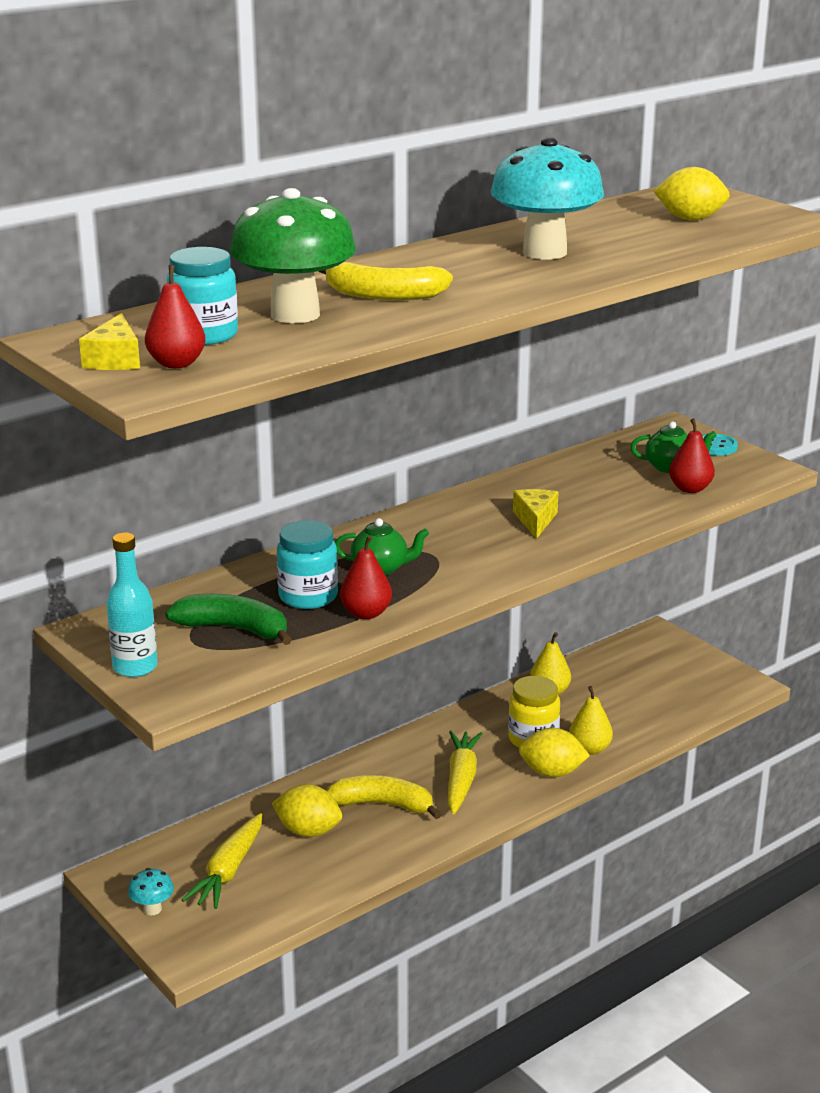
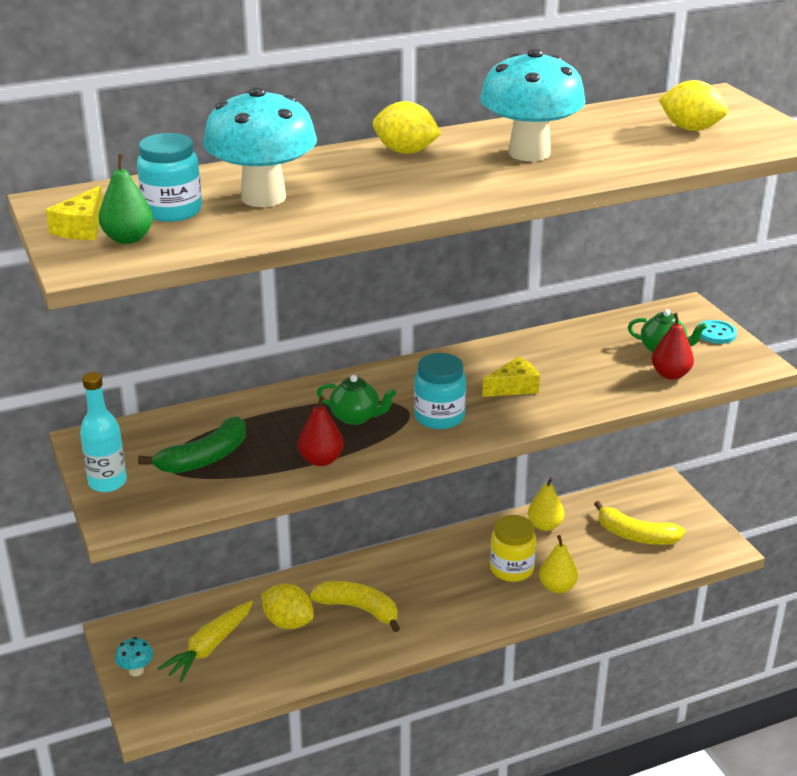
camera: 15 degrees right, 5 degrees up
(176, 364) = (128, 239): red pear -> green pear
(233, 629) = (204, 458): green banana -> green banana turned 105 degrees clockwise
(295, 314) = (263, 197): green mushroom -> turquoise mushroom
(308, 596) = (281, 436): turquoise jar -> turquoise jar (439, 417)
(383, 295) = (353, 185): yellow banana -> yellow banana (636, 535)
(461, 779) = (434, 597): yellow carrot -> none
(535, 520) = (514, 387): yellow cheese -> yellow cheese turned 45 degrees clockwise
(552, 772) = (515, 604): yellow lemon -> yellow lemon (405, 151)

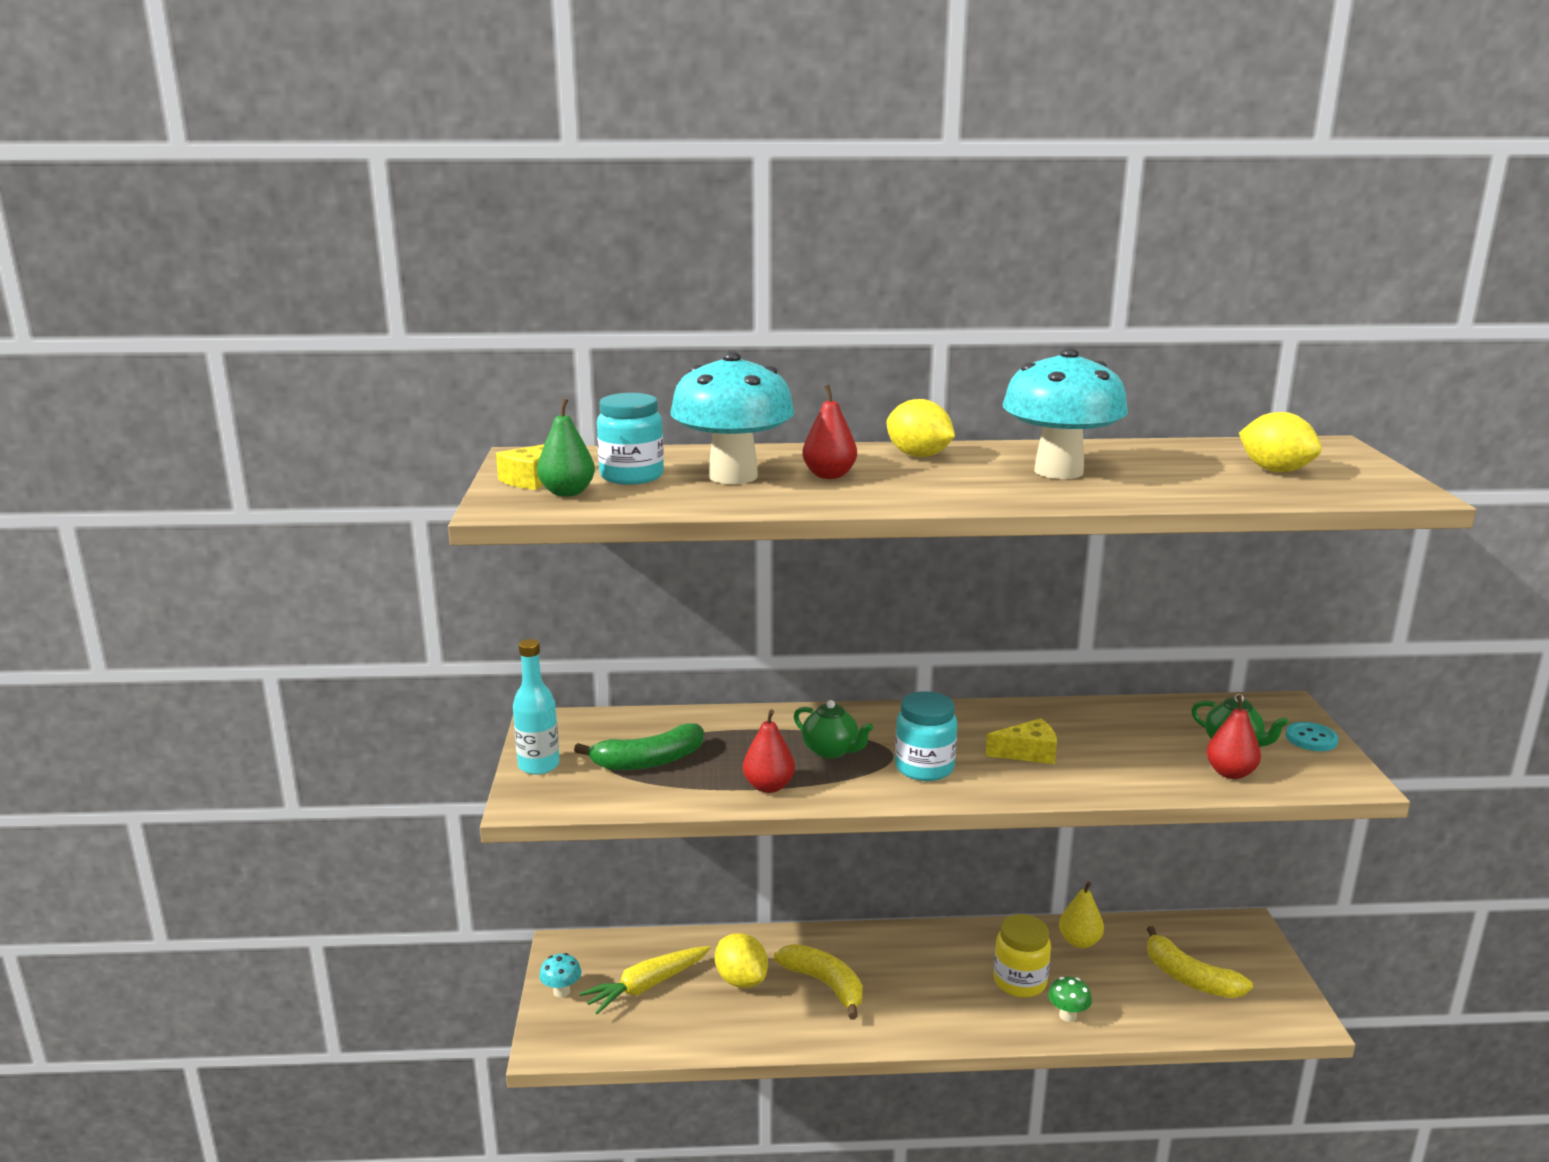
camera: 20 degrees right, 10 degrees down
(346, 185) = (829, 475): none -> red pear
(557, 587) = (1067, 1015): yellow pear -> green mushroom

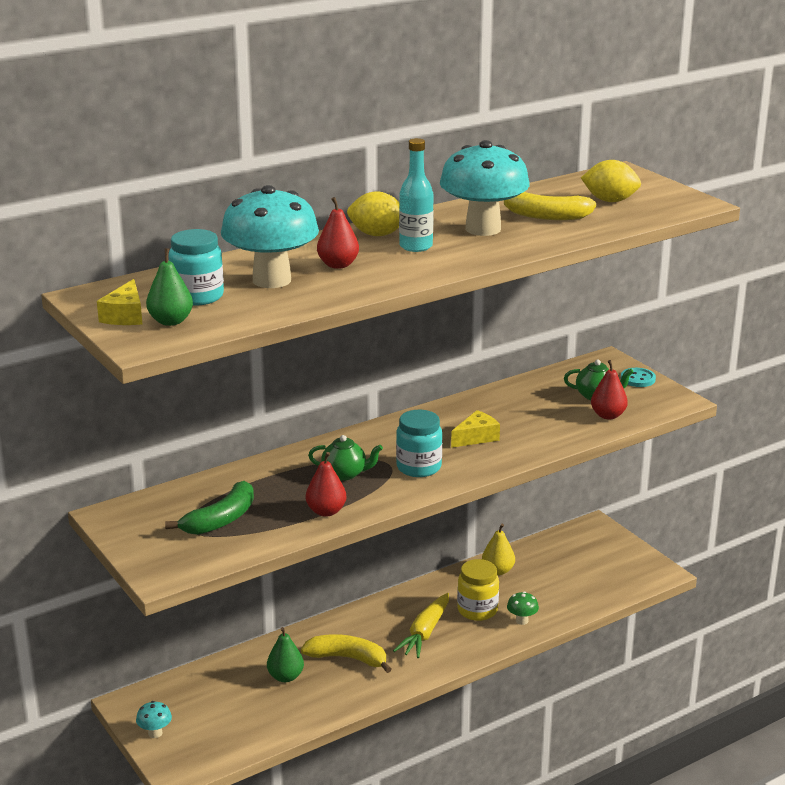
camera: 30 degrees left, 5 degrees up
(539, 765) = (140, 548): turquoise bottle -> turquoise bottle (416, 246)
(646, 986) = (218, 706): yellow carrot -> yellow carrot (425, 633)
(741, 980) = (285, 677): yellow lemon -> green pear
(1190, 978) = (581, 570): yellow banana -> yellow banana (545, 216)

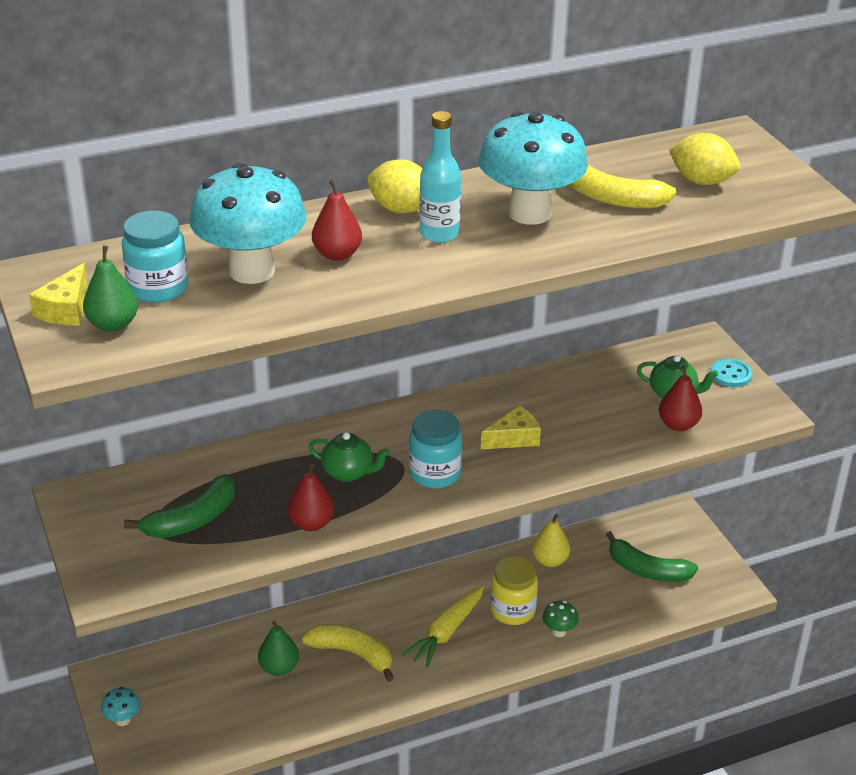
camera: 10 degrees right, 10 degrees up
(582, 568) = (647, 570): none -> green banana

